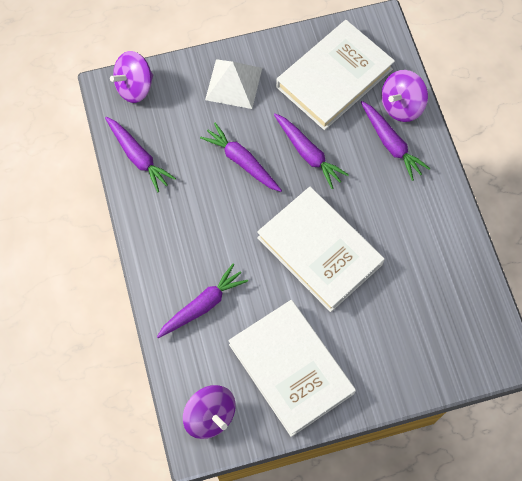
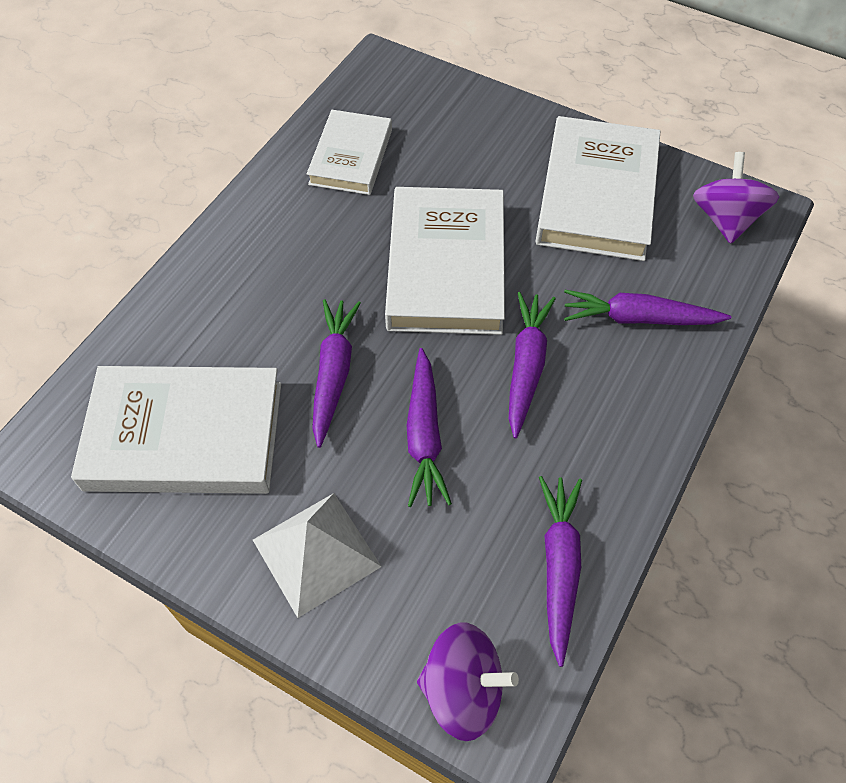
camera: 135 degrees left, 10 degrees down
(391, 144) = (230, 303): purple carrot -> purple carrot (526, 366)
(401, 106) = (160, 332): purple spinning top -> none
(439, 273) = (351, 157): none -> white book

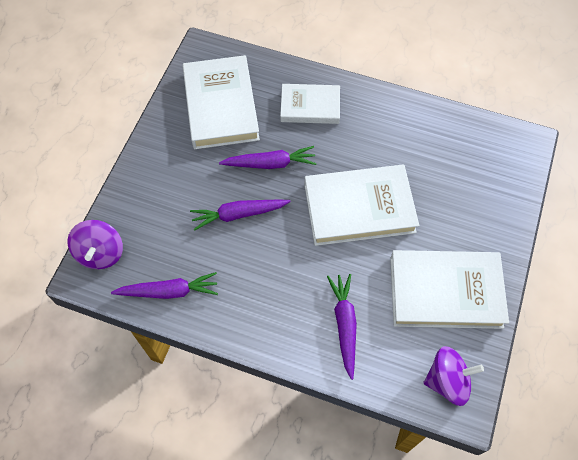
camera: 80 degrees right, 5 degrees up
(316, 553) = (164, 177): white pyramid -> none
(351, 157) = (434, 141): white book -> white book (310, 106)
(526, 366) = (294, 261): purple carrot -> none

